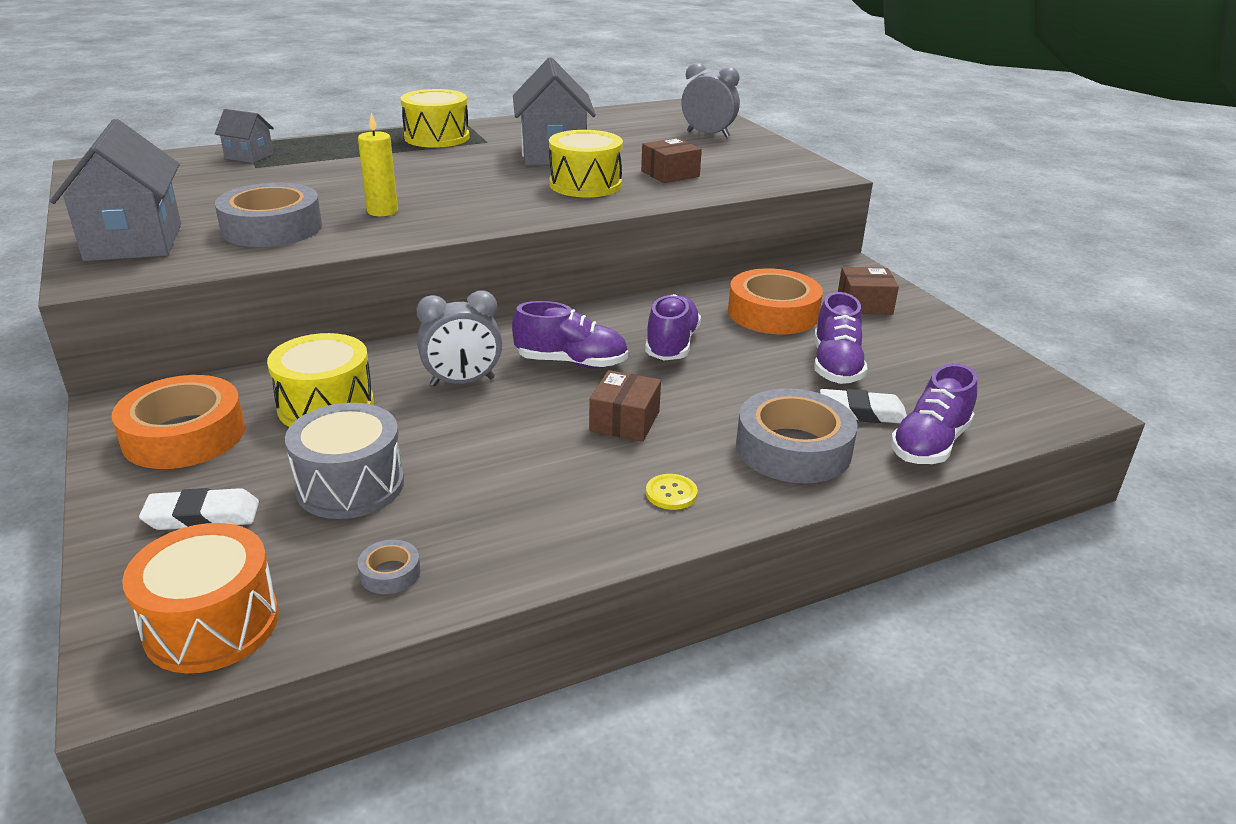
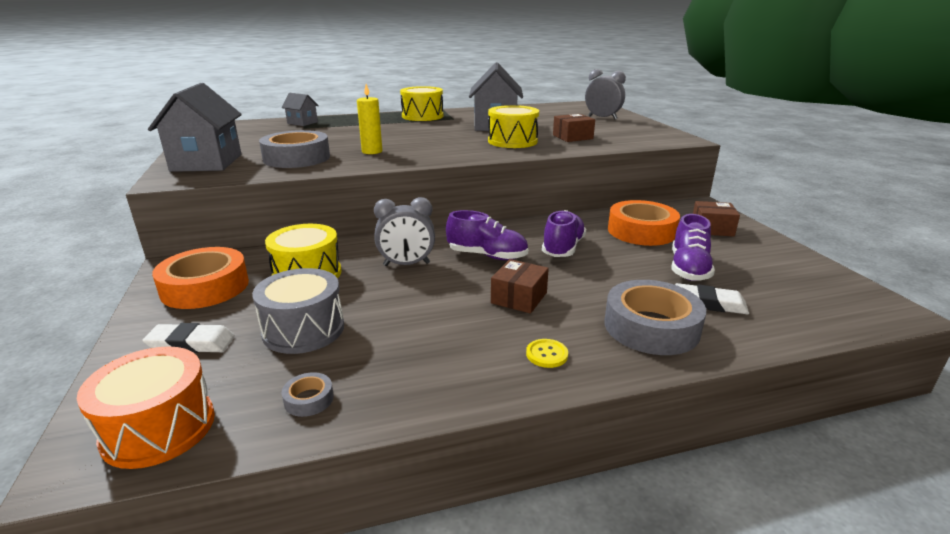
camera: 10 degrees right, 5 degrees down
(929, 444) = (768, 331): purple shoe -> none

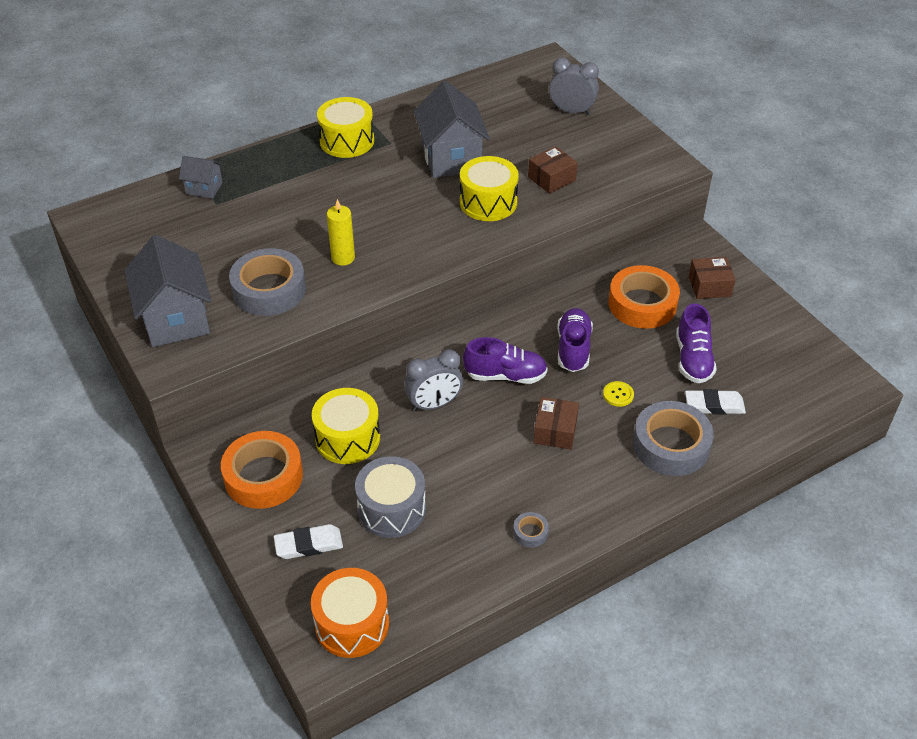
camera: 15 degrees left, 20 degrees up
(309, 399) = (441, 576): grey tape -> grey tape (530, 532)
(546, 354) = (597, 493): yellow button -> yellow button (618, 395)

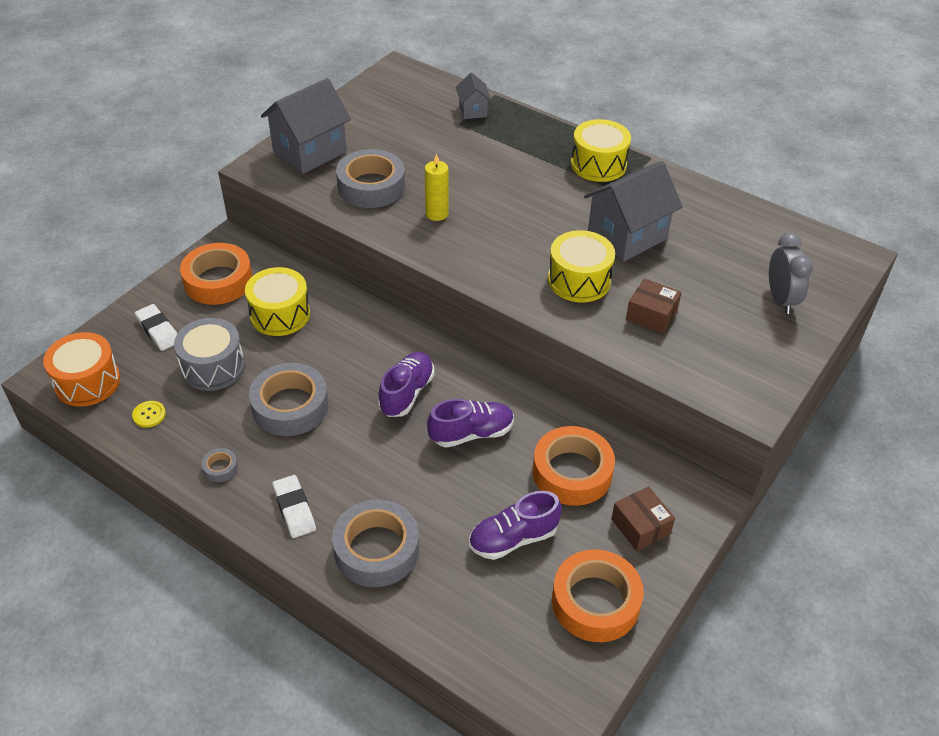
camera: 65 degrees right, 0 degrees up
(434, 404) = (345, 355): grey clock -> none
(478, 461) = (290, 406): none -> grey tape
(505, 375) = (407, 393): purple shoe -> purple shoe turned 135 degrees counterclockwise
(555, 431) = (352, 450): brown box -> none
(618, 395) = (426, 487): yellow button -> yellow button (149, 415)
(714, 405) = (453, 575): white eraser -> white eraser (294, 509)
(767, 334) = (595, 602): none -> orange tape

